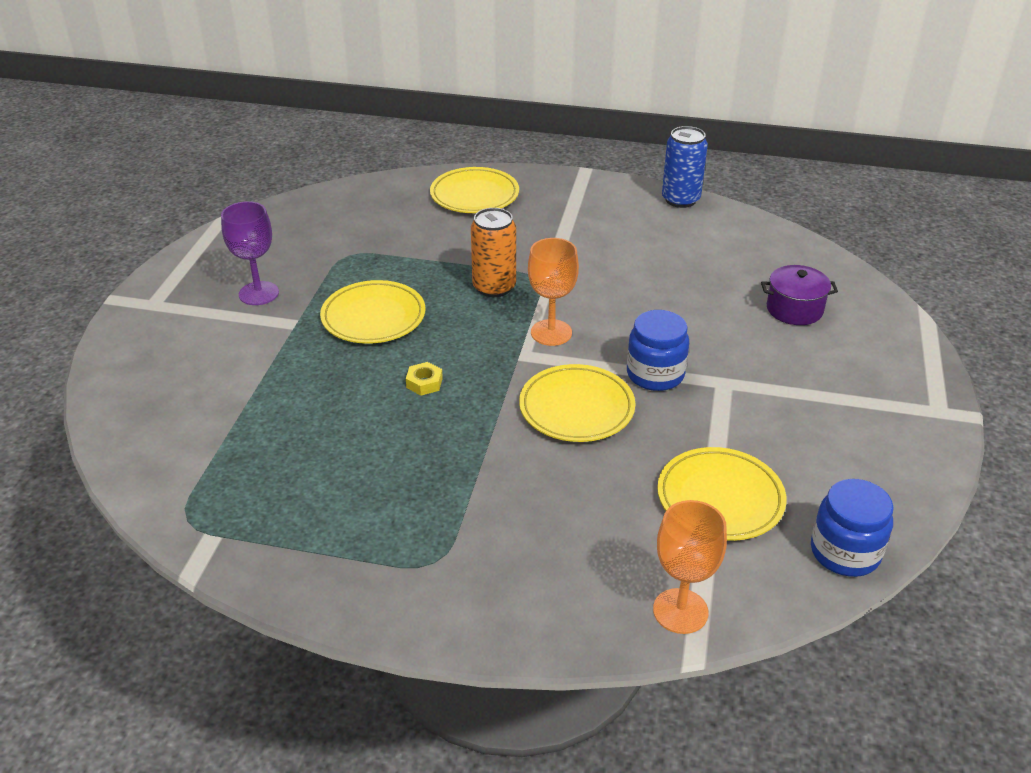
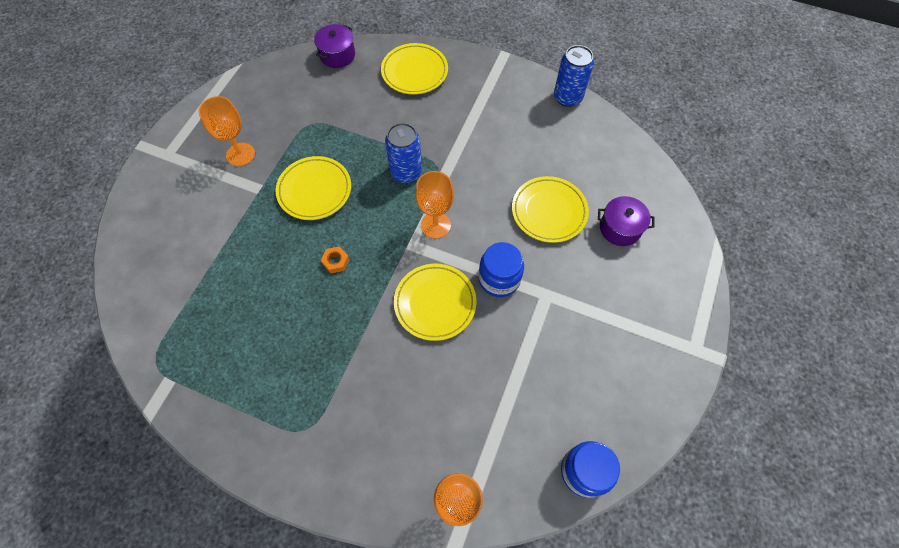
camera: 10 degrees right, 25 degrees up
(258, 293) = (240, 154): purple goblet -> orange goblet
(366, 189) = (337, 55): none -> purple pot
(424, 383) = (335, 261): yellow nut -> orange nut
(494, 287) = (406, 172): orange can -> blue can
(720, 498) = (512, 406): yellow plate -> yellow plate (549, 211)

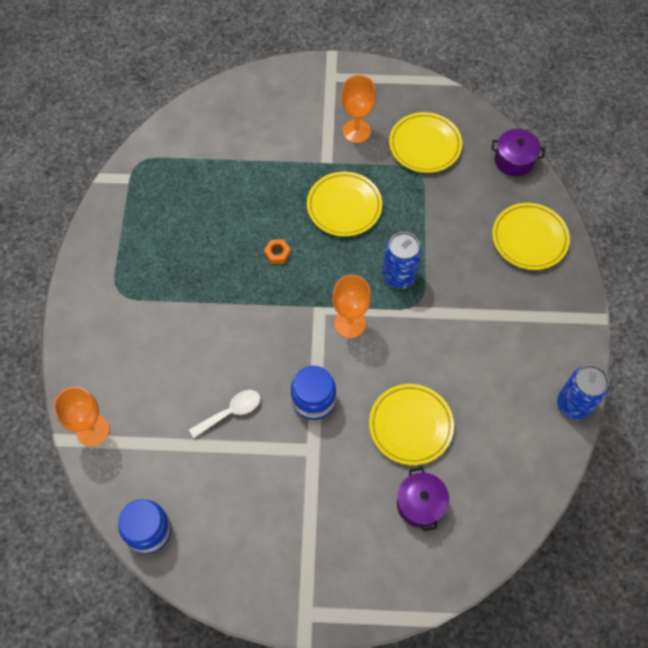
camera: 70 degrees right, 0 degrees up
(435, 303) = (267, 351): yellow plate -> yellow plate (425, 145)
(485, 355) = (231, 412): none -> white spoon

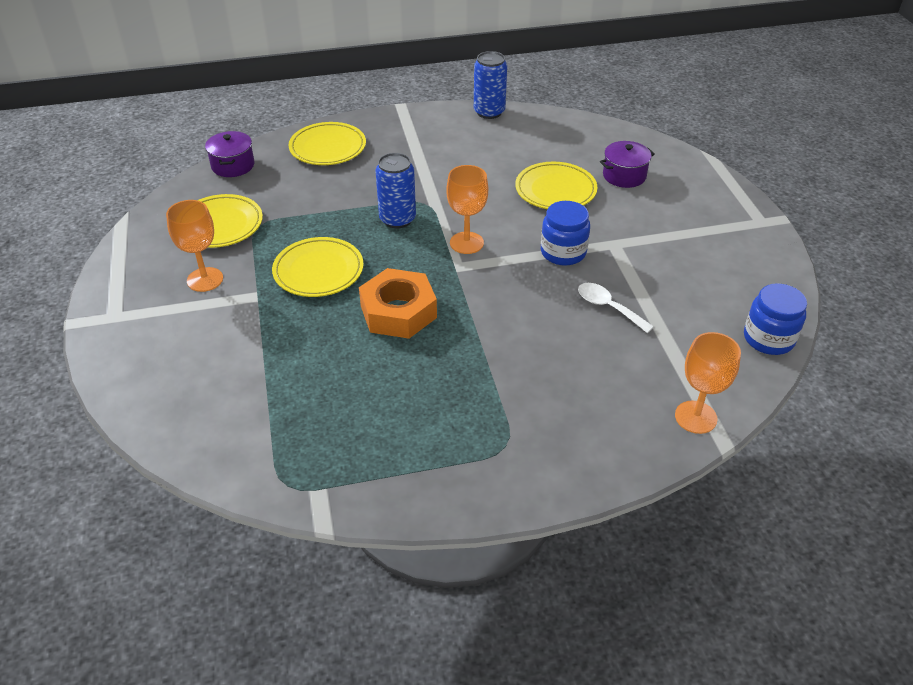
camera: 105 degrees left, 20 degrees down
(277, 253) = (398, 312): orange nut -> orange nut, size x2.45

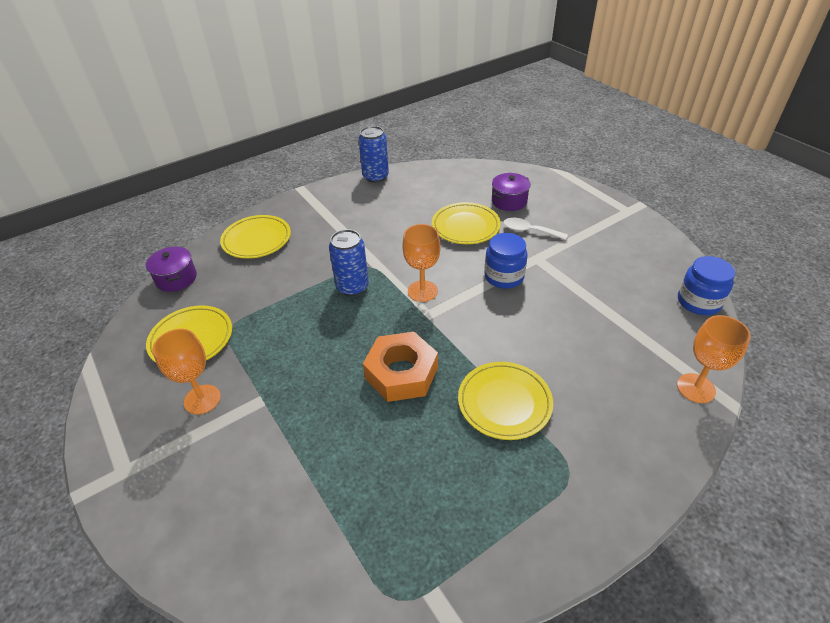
camera: 20 degrees left, 0 degrees up
(318, 271) = (308, 356): yellow plate -> yellow plate (504, 403)
(608, 307) = (568, 313): white spoon -> white spoon (529, 231)

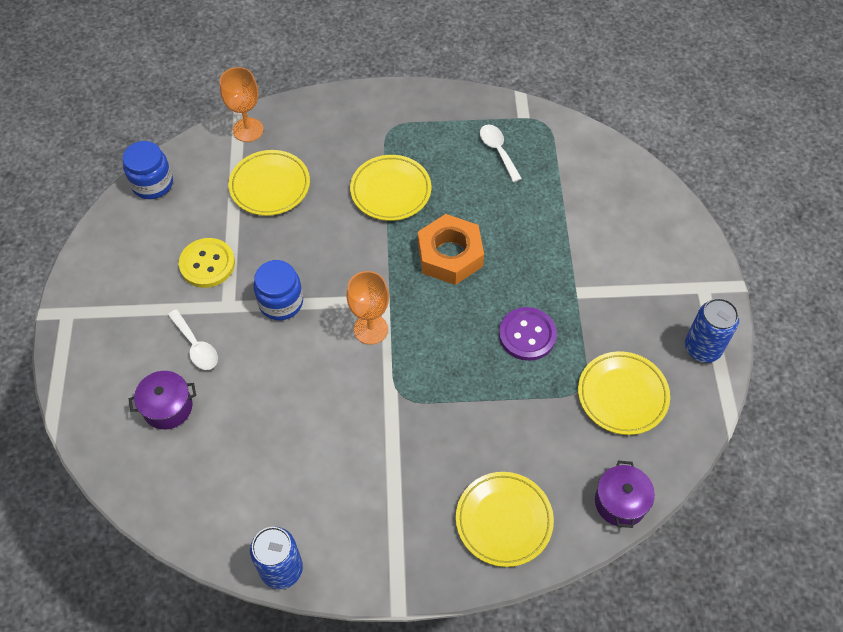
camera: 150 degrees left, 15 degrees up
(202, 399) = (627, 319): orange goblet -> none
(293, 344) = (527, 335): none -> purple button
(352, 287) = (434, 375): blue can -> blue can (702, 348)
(430, 516) = (498, 151): none -> white spoon
(465, 226) = (254, 394): yellow plate -> yellow plate (270, 186)
(583, 273) = (207, 264): none -> yellow button

